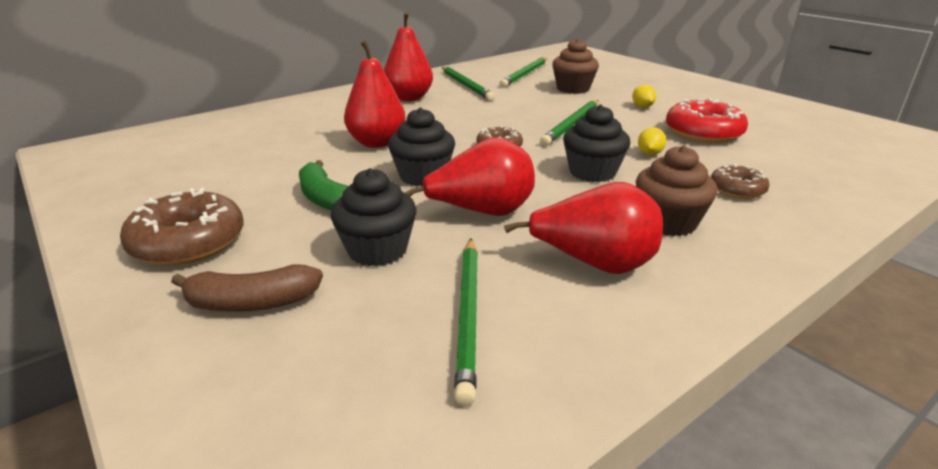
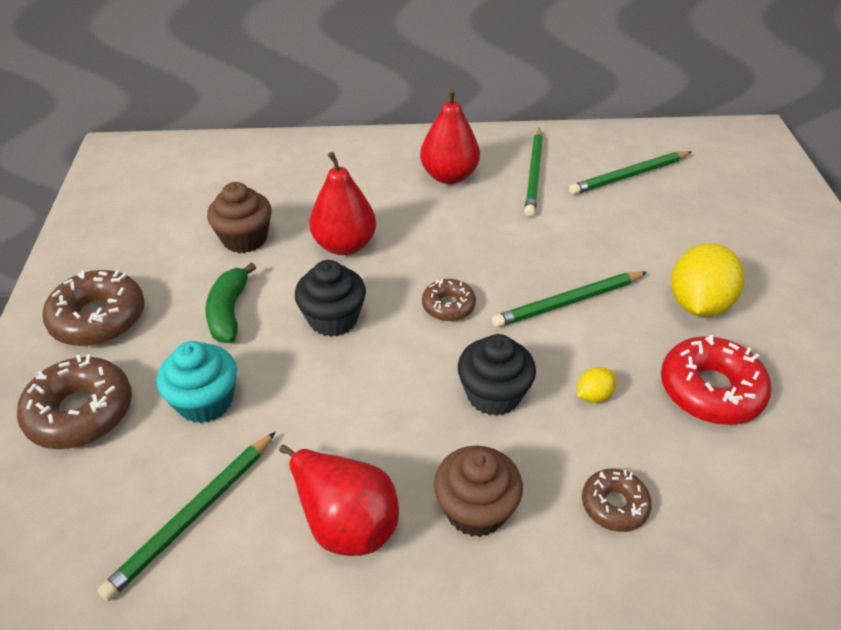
camera: 35 degrees right, 15 degrees up
(251, 303) = (80, 412): brown banana -> brown donut
(377, 250) = (205, 401): black cupcake -> turquoise cupcake
(482, 212) = (328, 398): red pear -> none
(573, 89) = (654, 230): brown cupcake -> brown cupcake (245, 239)
(642, 107) = (698, 304): yellow lemon -> yellow lemon, size x2.20

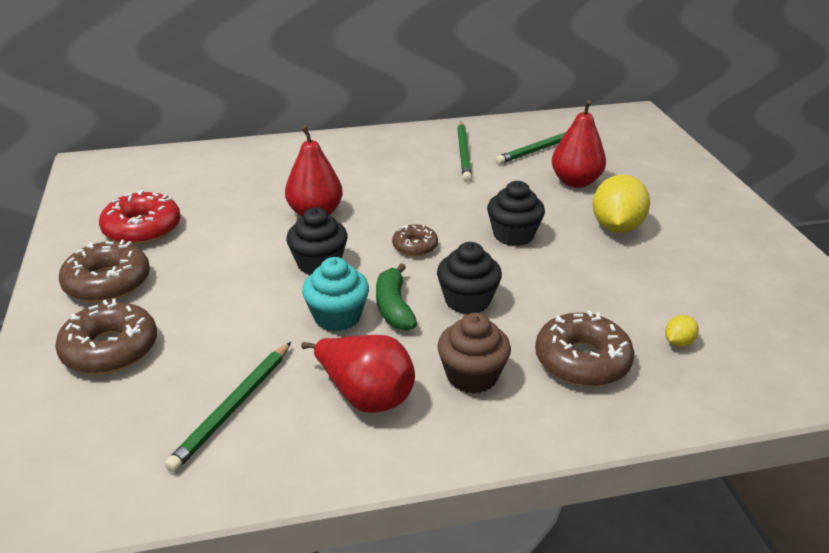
camera: 10 degrees left, 10 degrees down
(205, 401) = (222, 330): turquoise cupcake -> turquoise cupcake (337, 317)
(229, 312) = (226, 267): green banana -> green banana (394, 307)
(245, 239) = (225, 216): brown cupcake -> none
(449, 176) = (392, 160): red pear -> red pear (575, 182)
(568, 302) = (513, 235): green pencil -> black cupcake
(593, 395) = (548, 293): yellow lemon -> yellow lemon (678, 342)
(614, 505) = (582, 360): brown donut -> brown donut, size x1.74
(710, 390) = (639, 280): red donut -> red donut (142, 228)

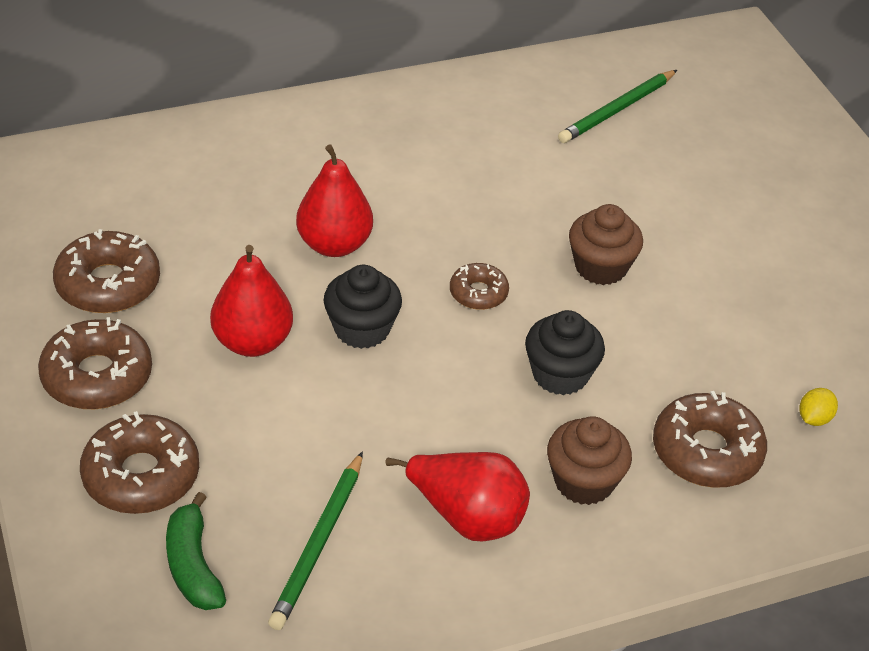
camera: 10 degrees left, 10 degrees up
(142, 228) = (108, 284): red donut -> brown donut
(337, 317) = (406, 409): turquoise cupcake -> none
(394, 307) = (472, 390): green banana -> green banana (193, 565)
(464, 153) = (512, 123): green pencil -> none
(513, 235) = (600, 267): black cupcake -> brown cupcake
(575, 182) = (669, 170): red pear -> red pear (252, 342)
(616, 227) = (729, 246): yellow lemon -> none

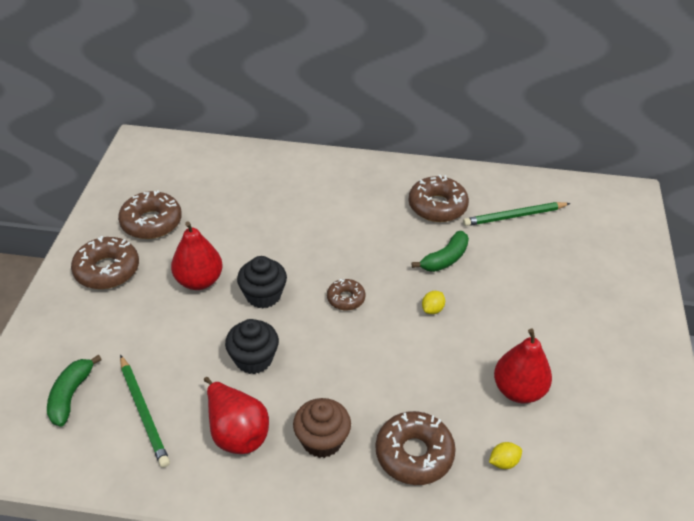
camera: 30 degrees right, 0 degrees up
(141, 475) = (85, 333): brown donut -> brown donut (437, 206)
(319, 544) = (144, 412): green pencil -> green pencil turned 75 degrees counterclockwise
(334, 244) = (285, 241): red pear -> red pear (518, 390)
(560, 374) = (357, 367): black cupcake -> black cupcake (253, 359)
(569, 196) = (445, 259): none -> green banana
(600, 267) = (432, 309): brown cupcake -> yellow lemon

